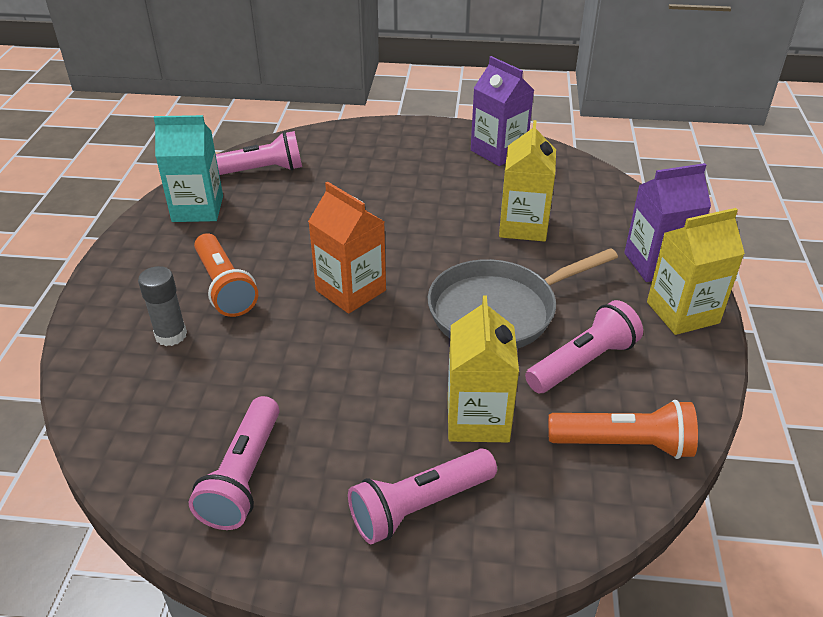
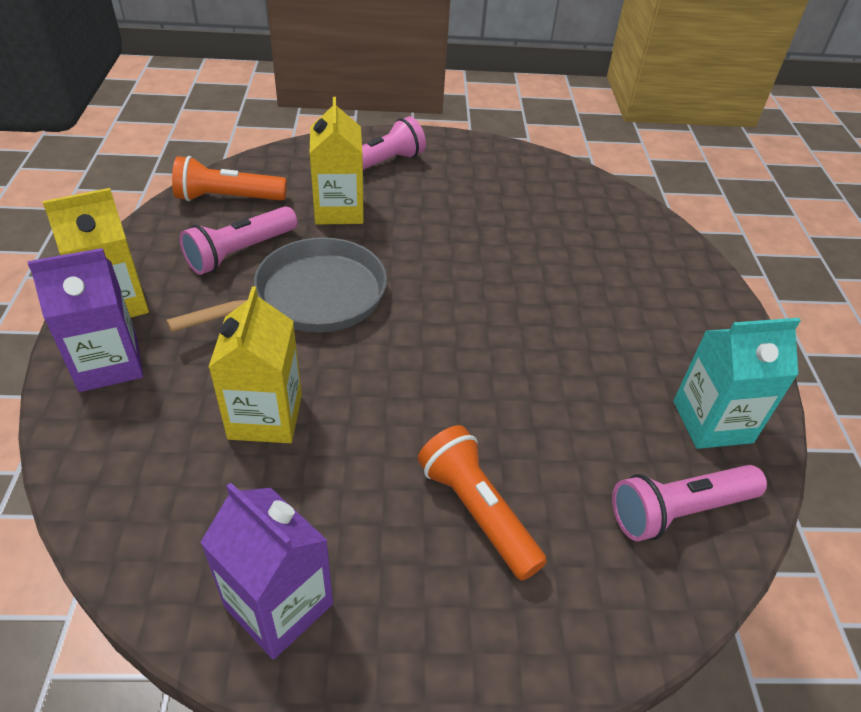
camera: 170 degrees right, 5 degrees up
(171, 335) = (620, 262): grey glue stick -> none
(225, 287) = (603, 311): orange flashlight -> orange flashlight (477, 512)
(244, 476) = (501, 176): pink flashlight -> none
(350, 290) = (470, 313): orange carton -> none

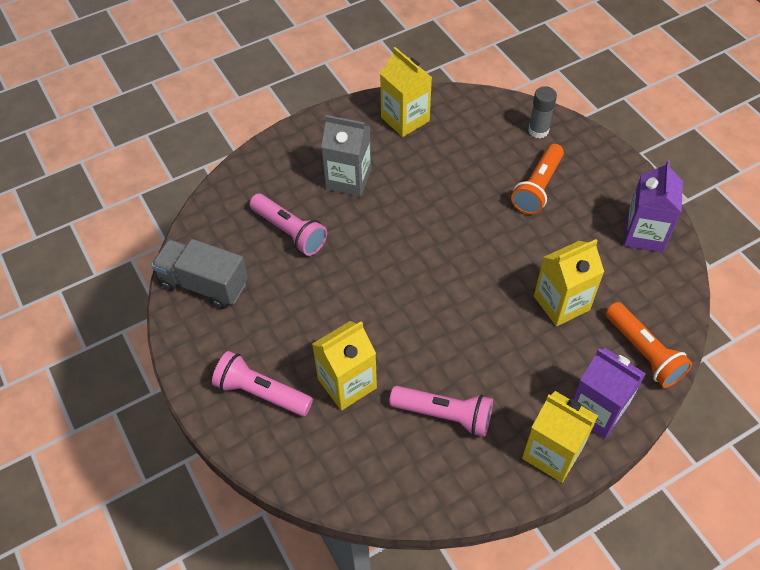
camera: 115 degrees left, 10 degrees up
(228, 198) = (388, 473): orange flashlight -> orange flashlight (643, 352)
(312, 297) = (453, 340): grey pan -> none
(528, 172) = (204, 284): none -> grey truck
(607, 594) = (538, 130): none -> grey glue stick
(616, 316) = (348, 179): none -> grey carton
(679, 511) = (473, 118): pink flashlight -> pink flashlight (289, 231)
(712, 422) = (405, 119): turquoise carton -> yellow carton

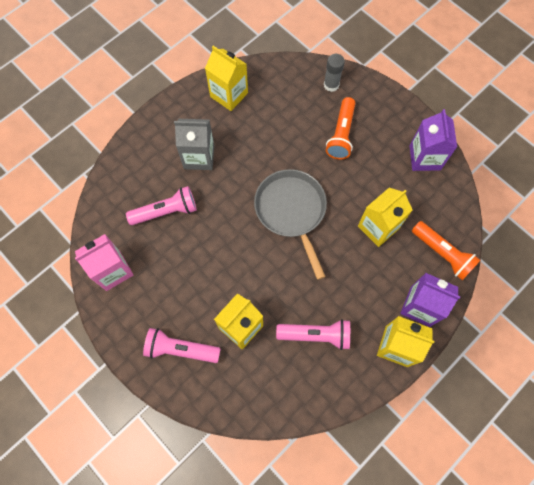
camera: 15 degrees left, 15 degrees up
(204, 284) = (113, 270): grey truck -> pink carton
(289, 231) = (166, 211): pink flashlight -> pink flashlight turned 45 degrees counterclockwise
(450, 262) = (292, 211): none -> grey pan

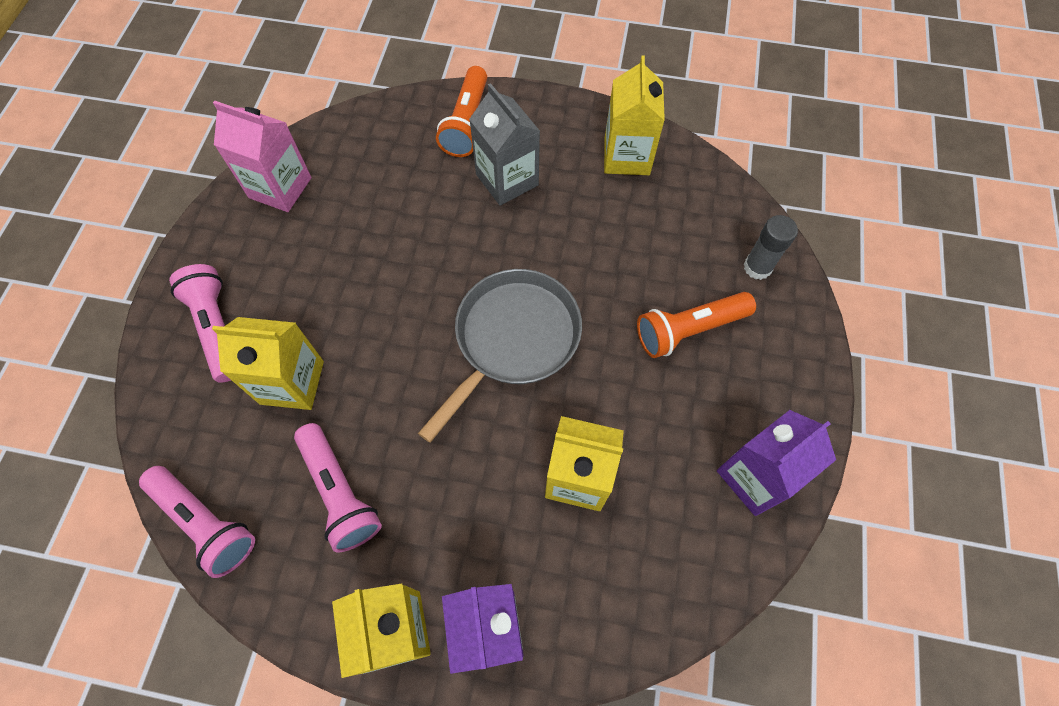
camera: 55 degrees right, 5 degrees down
(166, 211) = (400, 192): pink flashlight -> pink flashlight (205, 522)
(442, 253) = (607, 610): orange flashlight -> orange flashlight (467, 123)

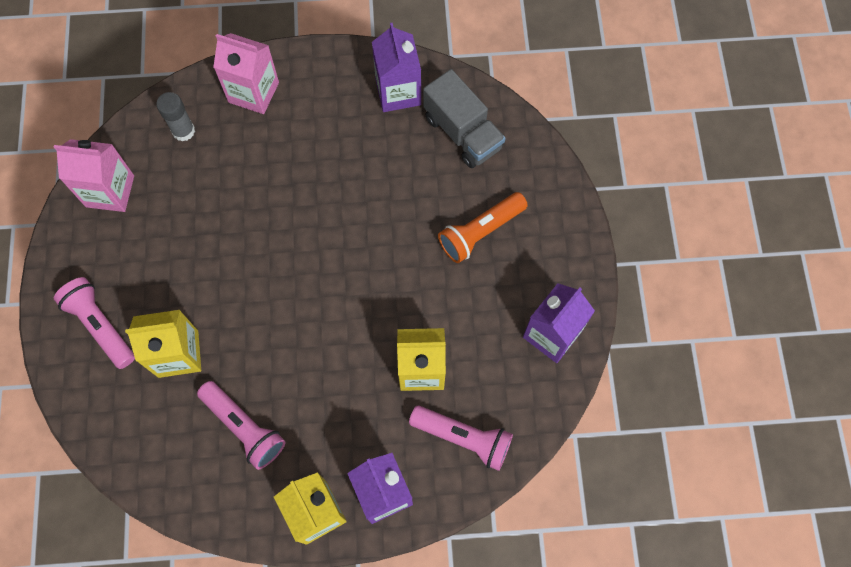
camera: 15 degrees left, 5 degrees up
(205, 522) = (148, 476): pink flashlight -> pink flashlight (463, 438)
(467, 123) = (253, 92): orange flashlight -> pink carton
(507, 180) = (302, 137): grey carton -> none
(513, 339) = (344, 274): grey pan -> none
(626, 156) = (398, 92): yellow carton -> purple carton
(691, 215) = (462, 132): none -> grey truck
(757, 267) = (524, 166): grey glue stick -> grey glue stick (183, 131)

